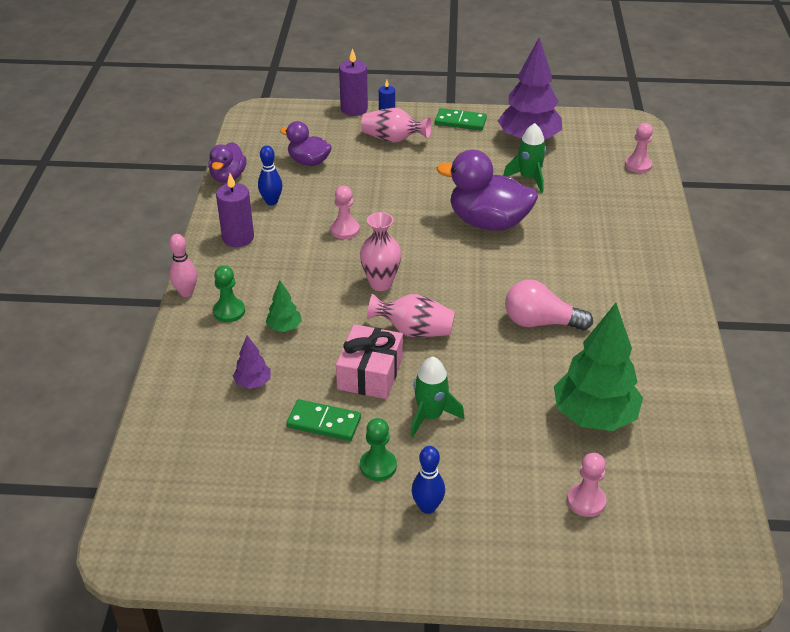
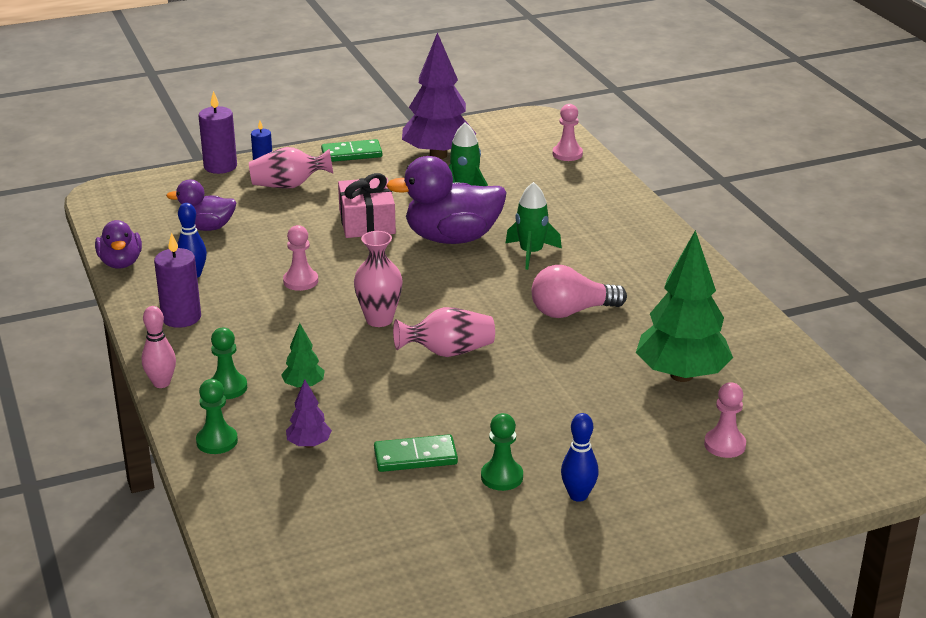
camera: 25 degrees left, 10 degrees down
(190, 357) = (217, 441): none -> green pawn
(370, 373) = (431, 401): pink gift -> pink gift (367, 222)
(430, 416) = (522, 419): green rocket -> green rocket (531, 253)

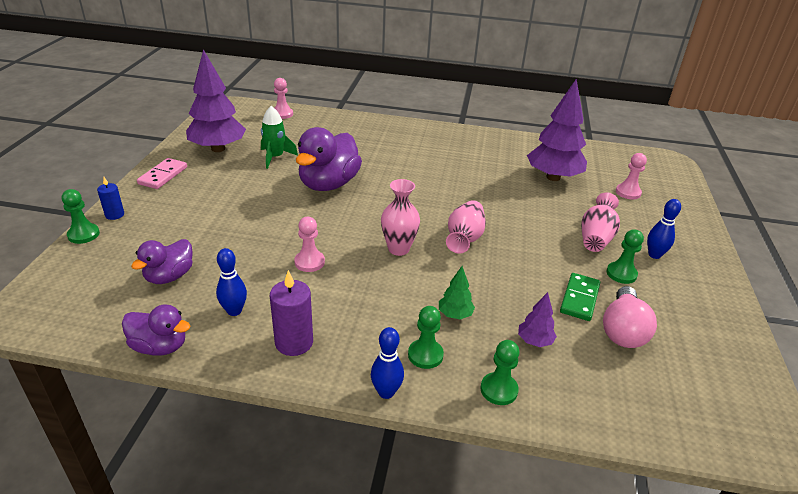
camera: 60 degrees left, 5 degrees up
(161, 383) = (386, 392): pink bowling pin -> blue bowling pin
(220, 166) = (83, 234): purple candle -> green pawn
(289, 185) = (165, 216): pink vase -> pink vase (596, 237)
(351, 154) = (163, 175): green domino -> pink domino
(367, 222) = (265, 205): pink gift -> none
(531, 253) = (379, 167): green rocket -> none
(571, 311) = (458, 181): pink light bulb -> pink light bulb (623, 330)
(681, 375) = (553, 177): green tree -> purple tree

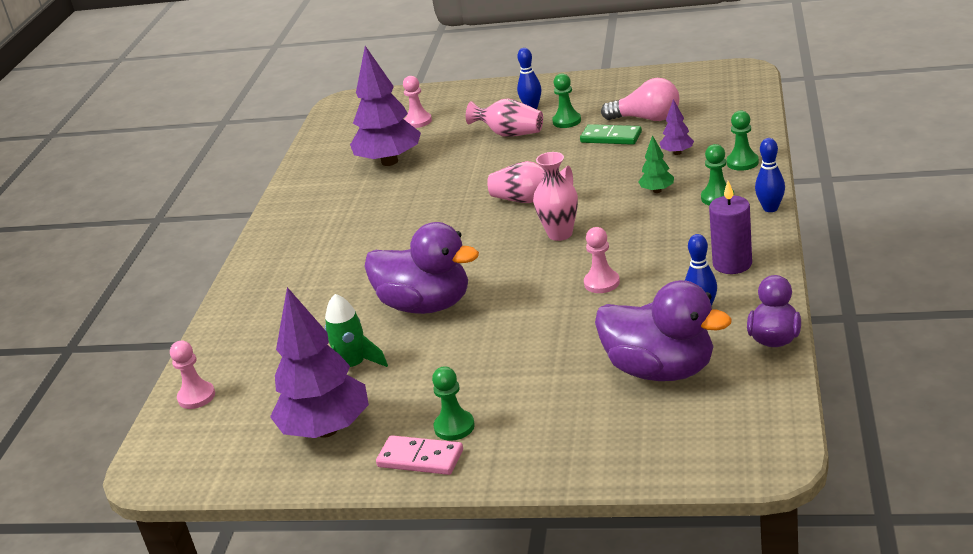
camera: 85 degrees left, 5 degrees down
(83, 234) = (596, 475): green pawn -> green pawn (454, 427)
(114, 215) = (540, 466): blue candle -> none
(169, 276) = (661, 370): purple duck -> purple duck, size x1.70

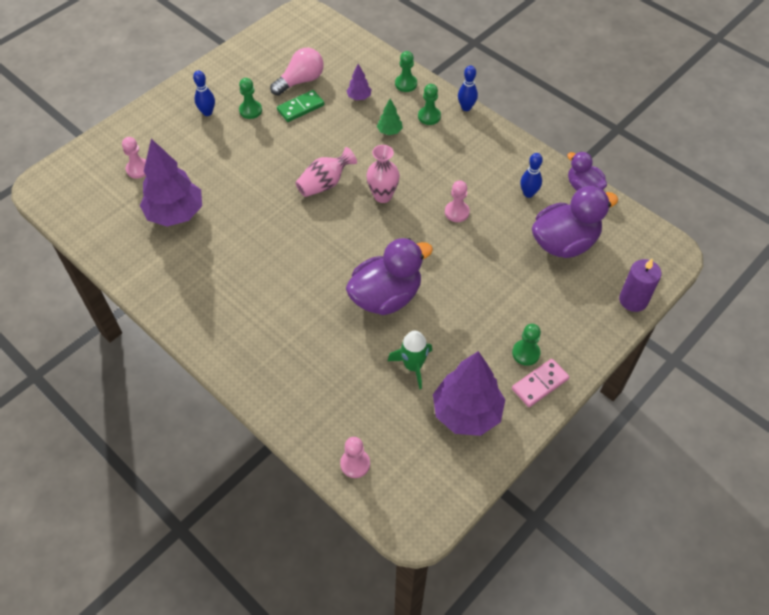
camera: 60 degrees left, 25 degrees up
(509, 134) = (227, 142): pink vase -> none
(732, 264) = (501, 156): purple candle -> purple candle (633, 300)

